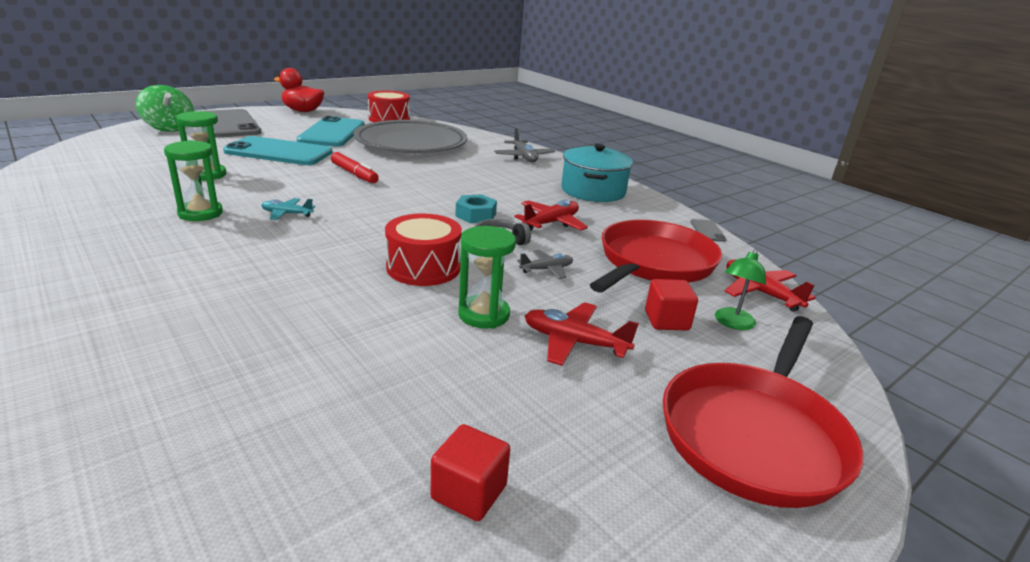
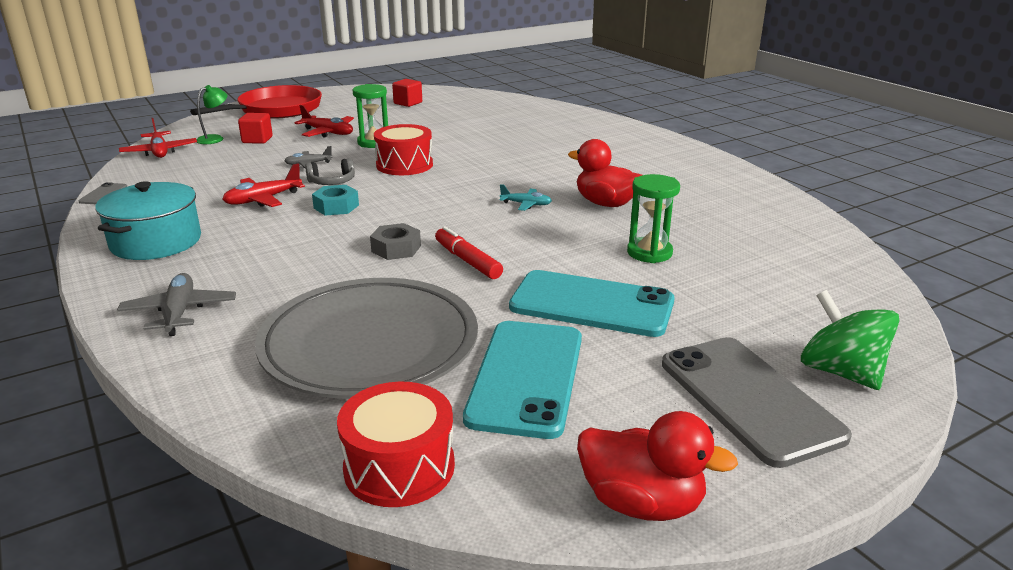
camera: 170 degrees left, 0 degrees up
(200, 213) = (606, 203): green hourglass -> red duck
(409, 182) = (396, 249): none -> grey nut
(653, 263) = (211, 168): red pan -> none

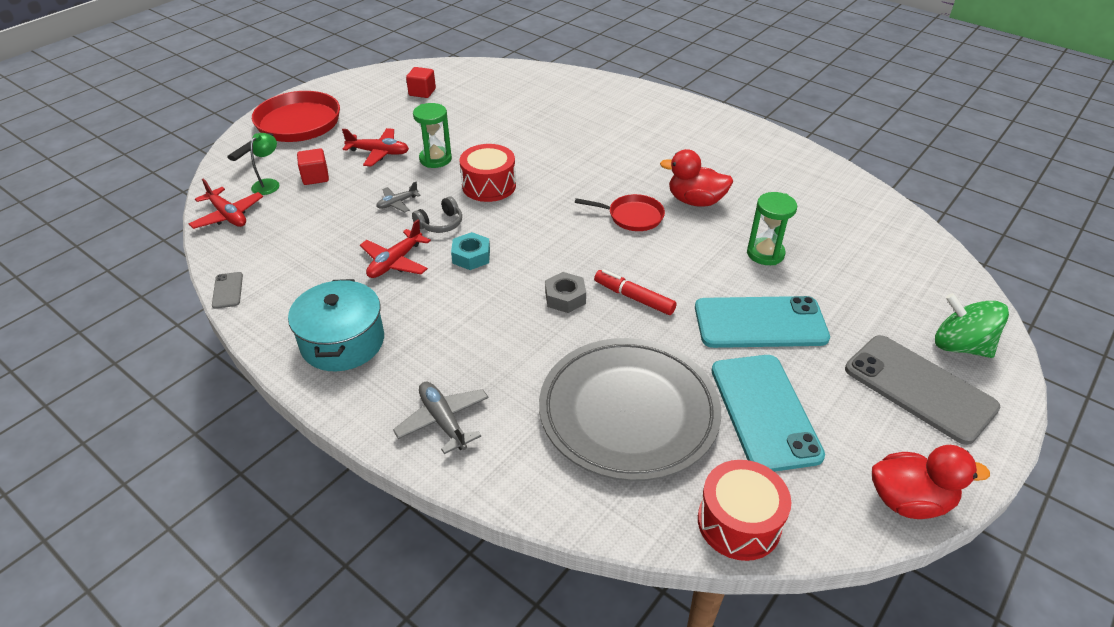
camera: 20 degrees left, 15 degrees up
(526, 204) = (632, 216): turquoise plane -> red pan

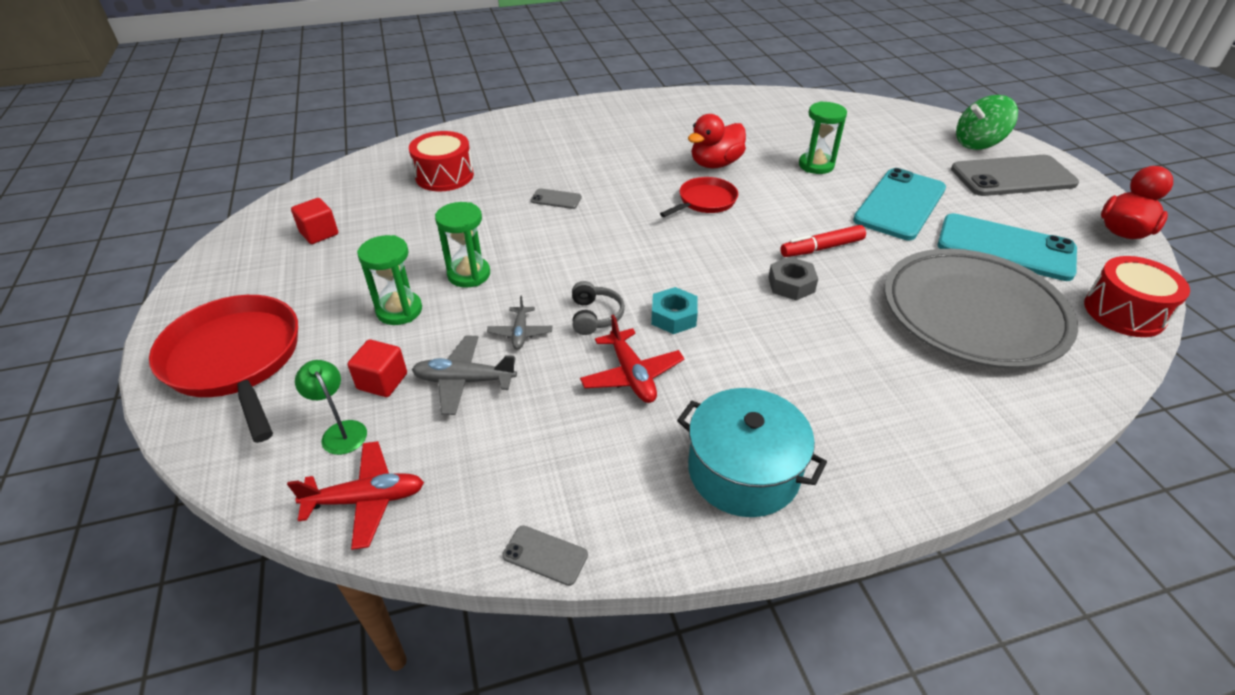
camera: 55 degrees left, 0 degrees up
(378, 153) = (399, 310): red plane -> green hourglass
(443, 421) = (925, 436): grey plane -> grey plane (464, 381)
(489, 186) = (563, 259): red drum -> red drum (444, 176)
(555, 153) = (556, 199): none -> grey phone

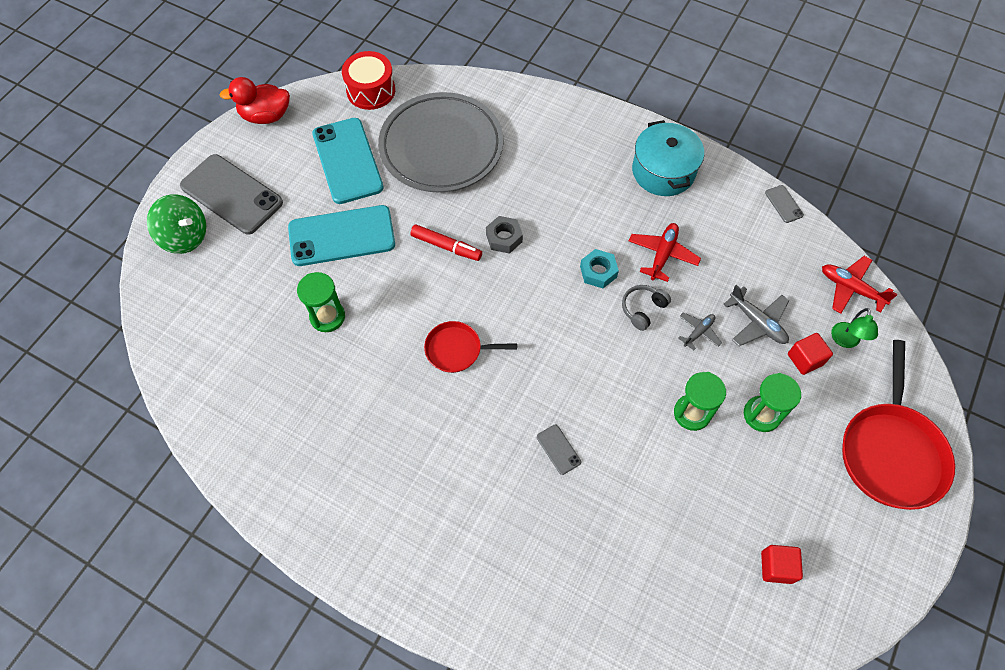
camera: 135 degrees left, 20 degrees up
(444, 176) = (620, 571): red drum -> none
(715, 164) = (392, 385): red duck -> none

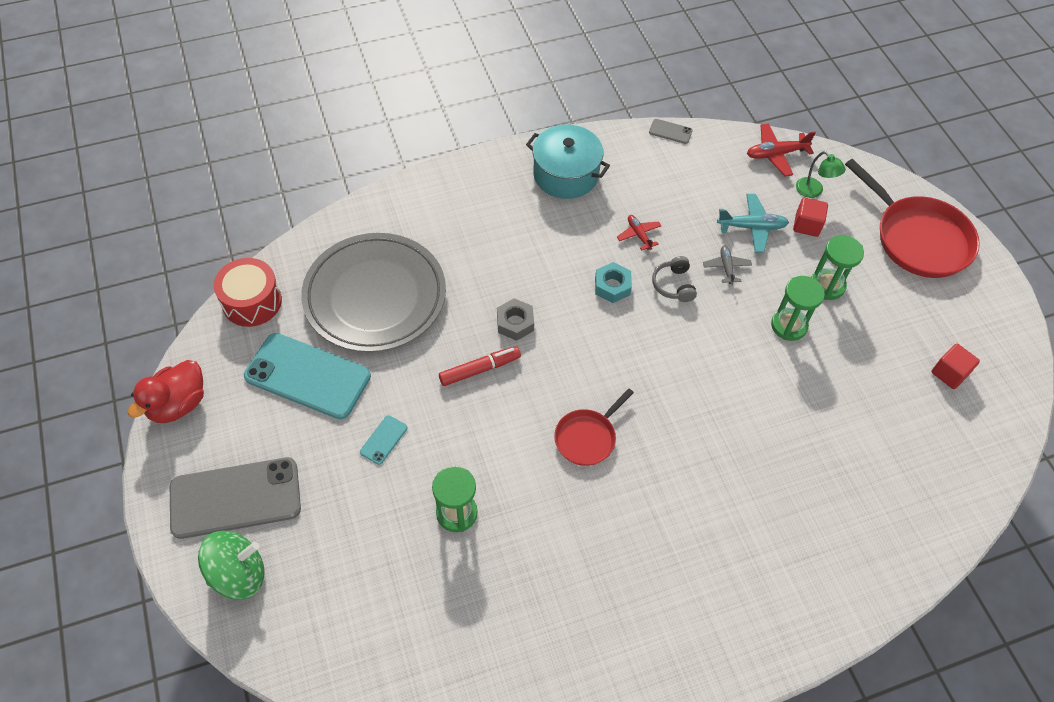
camera: 50 degrees left, 5 degrees down
(341, 236) = (383, 440): turquoise phone -> turquoise phone, size x0.42
(558, 449) = (742, 435): grey phone -> none
(662, 255) = (639, 235): red plane -> red plane, size x0.64
(757, 322) = (751, 227): grey plane -> turquoise plane

